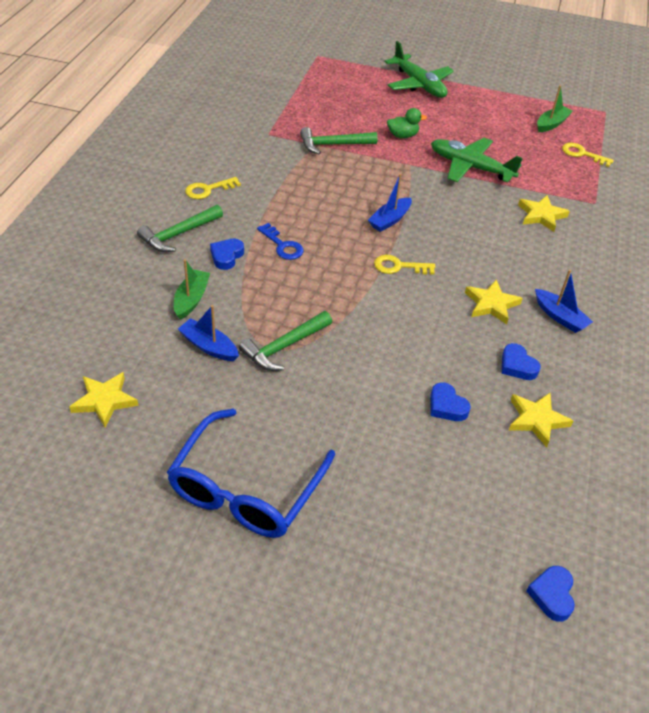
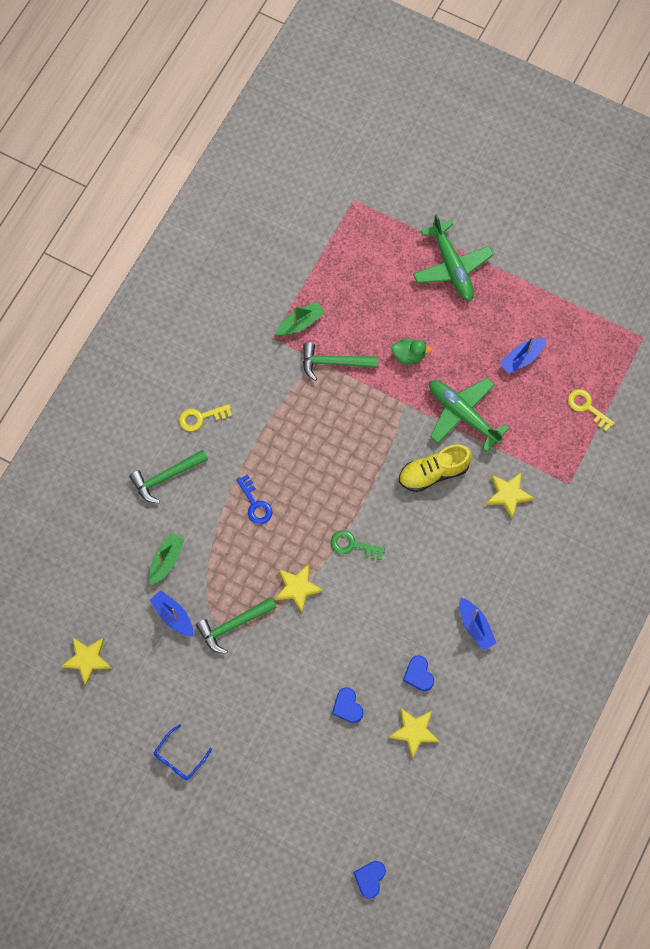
camera: 15 degrees right, 25 degrees up
(226, 256) = (204, 511): blue heart -> none
(245, 489) = (179, 757): blue glasses -> blue glasses, size x0.46
(389, 220) = (361, 482): blue boat -> blue boat (522, 358)
(399, 266) = (352, 545): yellow key -> green key
(460, 207) = (433, 473): none -> yellow shoe
(491, 304) = (420, 603): yellow star -> yellow star (297, 588)
(551, 124) = (574, 353): green boat -> green boat (300, 323)

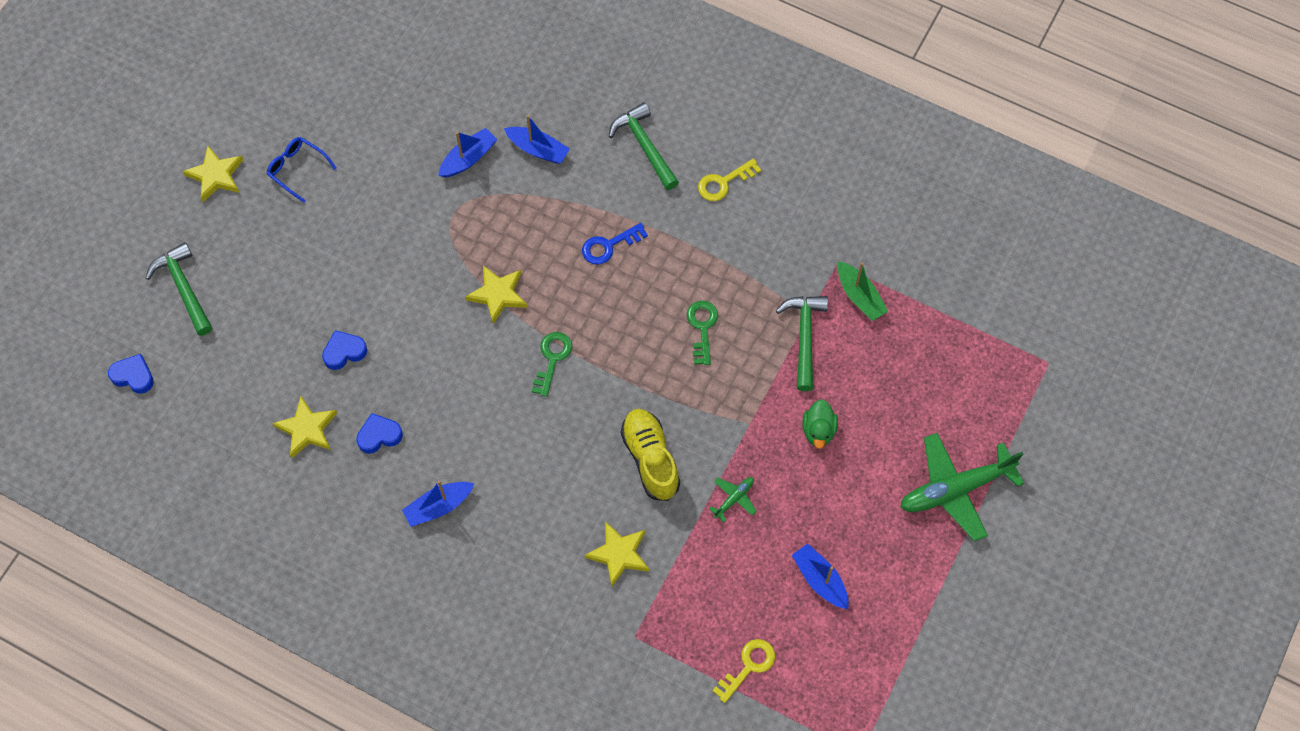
camera: 90 degrees right, 5 degrees down
(87, 659) = (420, 71): yellow star -> yellow star (216, 176)
(166, 560) = (538, 149): green boat -> blue boat
(201, 417) = (724, 182): yellow key -> yellow key turned 105 degrees counterclockwise
(233, 625) = (453, 223): green hammer -> green hammer (183, 288)
(326, 435) = (702, 328): none -> green key
(463, 414) = (734, 499): green plane -> green plane, size x0.44

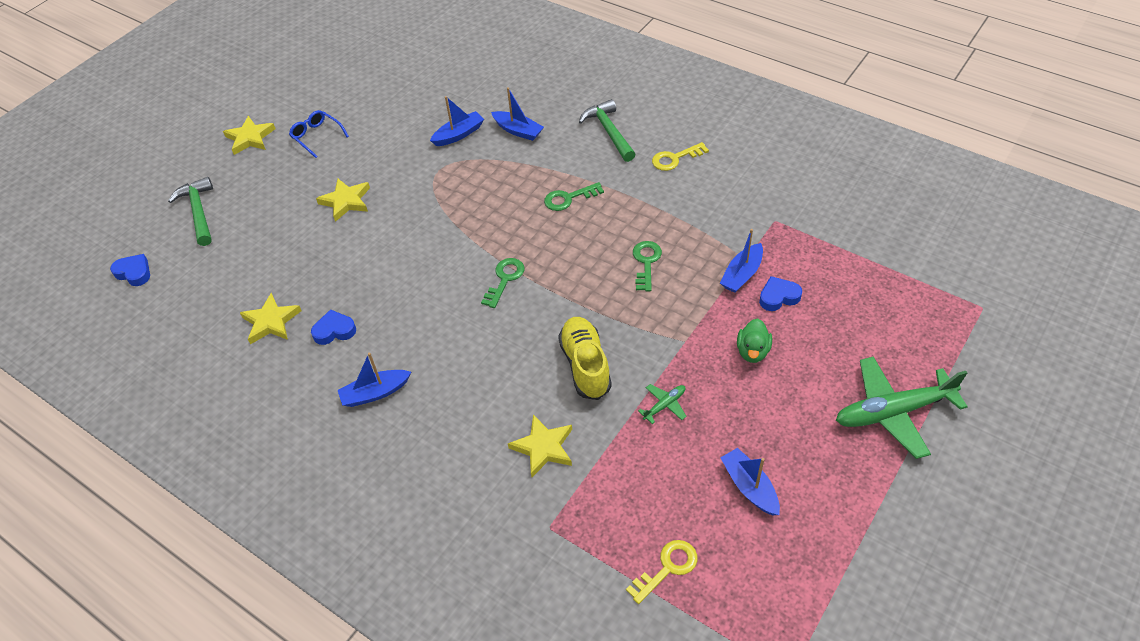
camera: 10 degrees right, 15 degrees down
(344, 352) = (320, 264): blue heart -> blue heart (778, 297)
(498, 295) = (465, 229): yellow star -> yellow star (346, 201)
(609, 246) = (568, 198): blue key -> green key
(804, 337) = (741, 274): green hammer -> blue boat
(859, 296) = (795, 246): green boat -> none

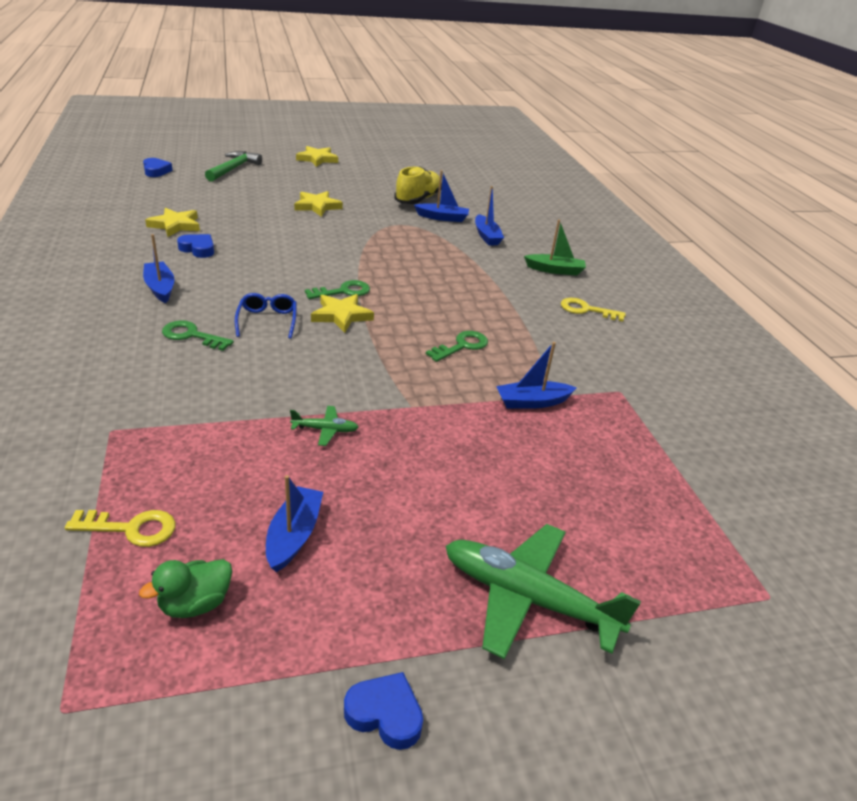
camera: 35 degrees right, 15 degrees down
(316, 136) = (354, 176): blue glasses -> blue glasses (267, 320)
(375, 393) = (160, 288): blue boat -> blue boat turned 45 degrees clockwise
(543, 447) = (197, 386): yellow star -> yellow star (341, 315)
(568, 198) = (463, 283): green key -> green key (192, 336)
(585, 365) = (311, 366): yellow shoe -> yellow shoe (418, 199)
(609, 132) = (555, 270): green hammer -> green boat
(752, 351) = (458, 452): green duck -> green duck (195, 603)
(778, 297) = (543, 436): blue heart -> blue heart (385, 714)

